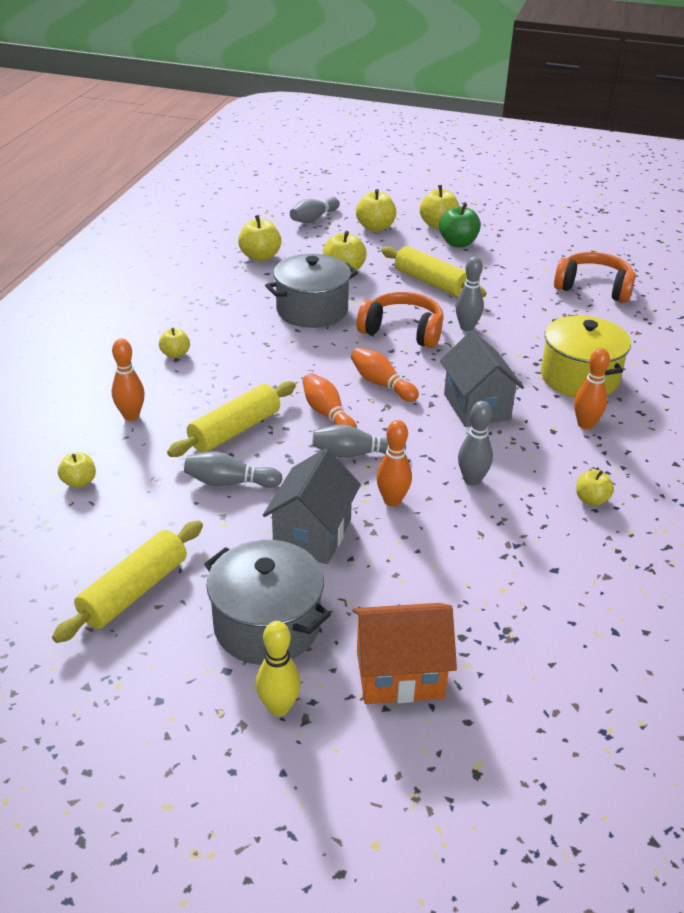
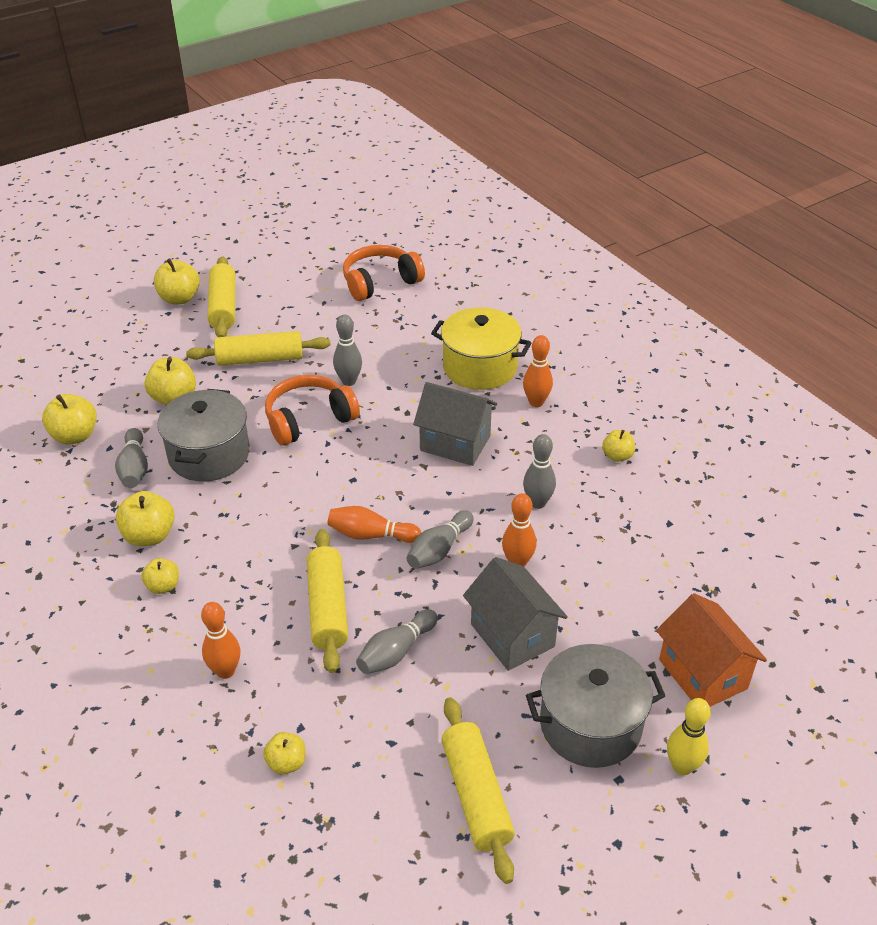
camera: 50 degrees left, 5 degrees up
(313, 219) = (59, 363): grey bowling pin -> grey bowling pin (134, 468)
(375, 227) = (130, 336): yellow apple -> yellow apple (149, 535)
(381, 384) = (366, 477): orange bowling pin -> none
(399, 674) = (702, 674): orange house -> orange house turned 60 degrees counterclockwise
(458, 243) = (223, 306): green apple -> yellow rolling pin

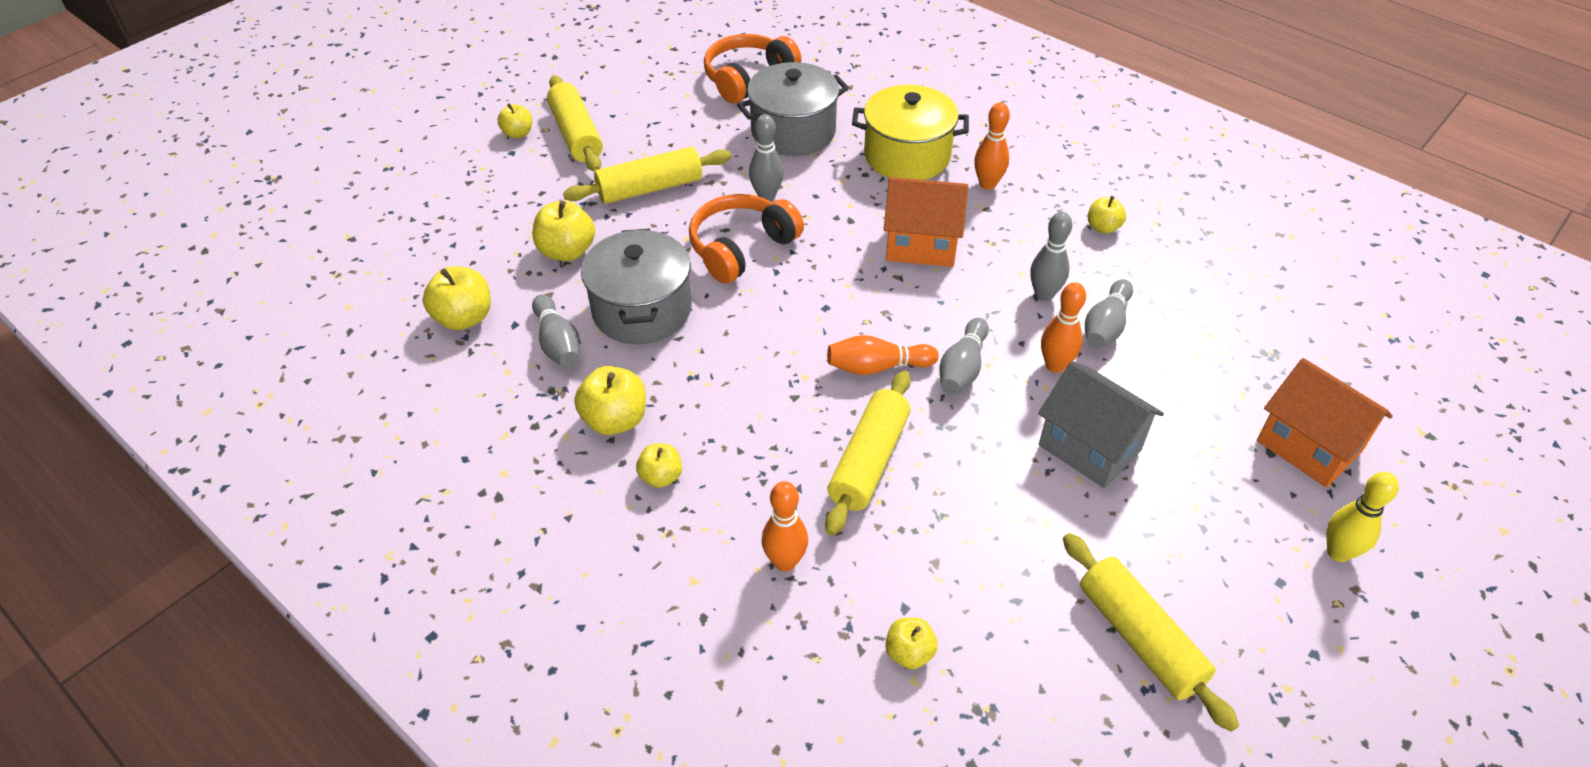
camera: 15 degrees left, 5 degrees up
(179, 298) = (518, 133): yellow apple -> yellow apple, size x0.62
(328, 608) = (869, 461): yellow rolling pin -> yellow rolling pin turned 45 degrees clockwise
(396, 652) = (971, 495): grey bowling pin -> grey bowling pin (1105, 326)
(455, 443) = (921, 245): grey house -> orange house
(590, 724) = (1221, 528): grey pot -> grey pot (793, 132)

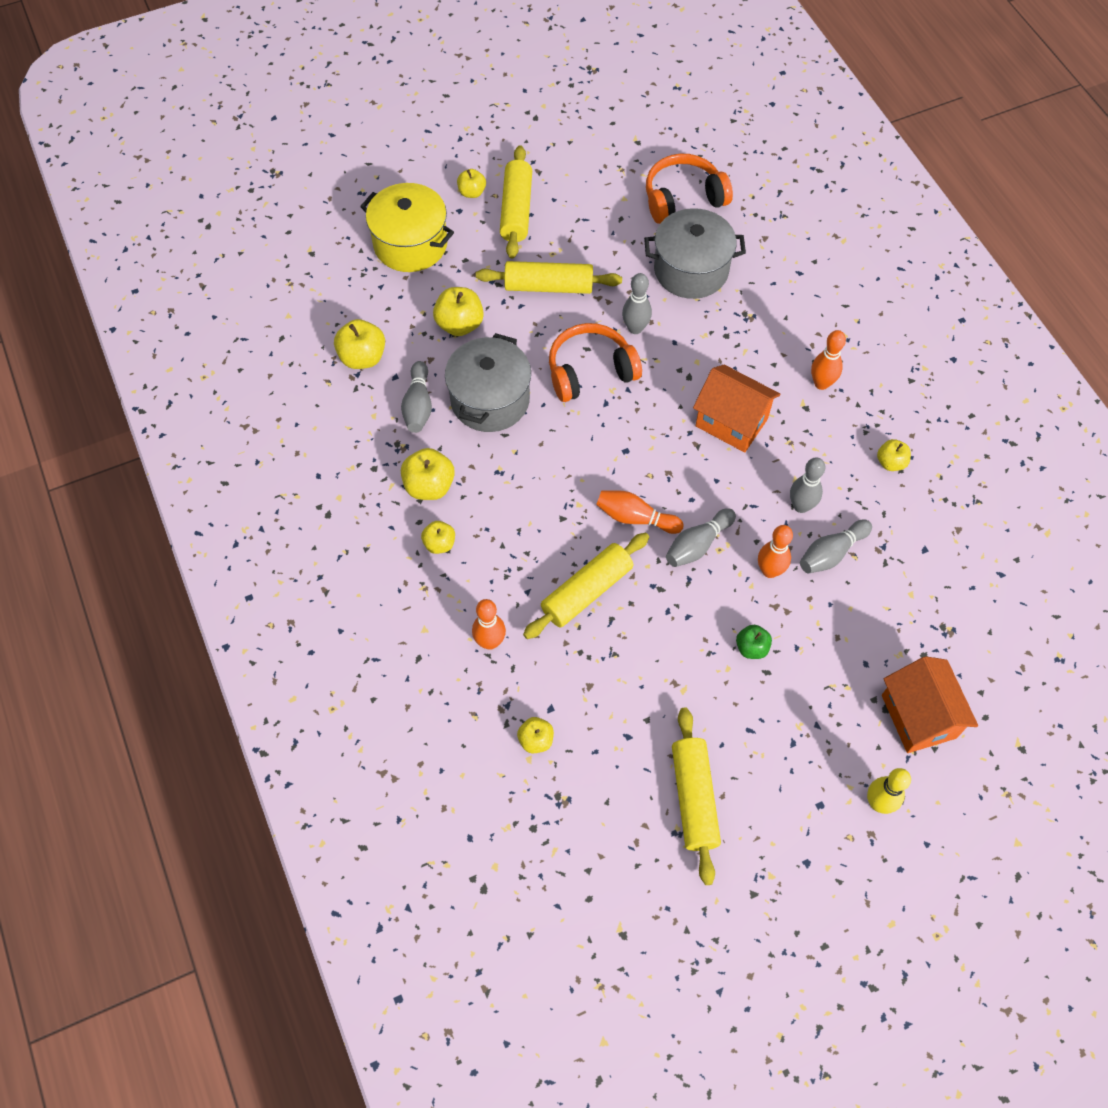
camera: 25 degrees right, 15 degrees up
(907, 156) = (771, 329): yellow pot -> yellow pot (410, 244)
(1089, 448) = (751, 648): grey house -> green apple

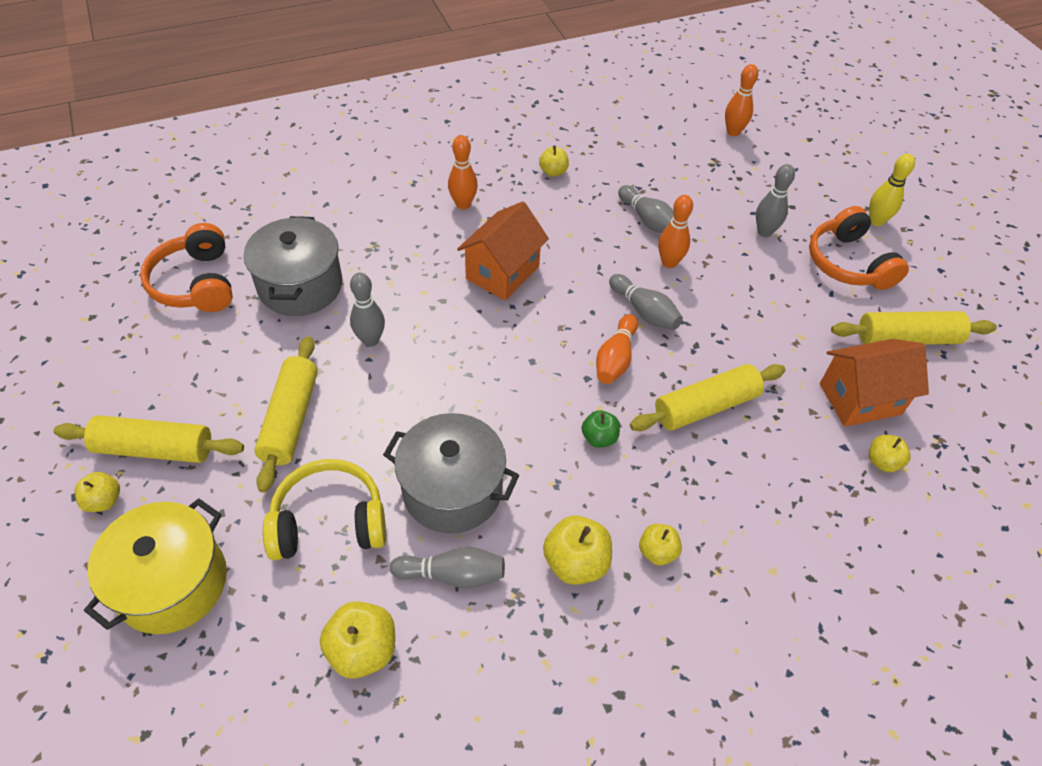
camera: 90 degrees left, 10 degrees down
(460, 324) = (329, 521): yellow apple -> yellow headphones
(490, 642) = (778, 501): orange bowling pin -> orange bowling pin (733, 132)
(586, 591) = (705, 406): yellow rolling pin -> yellow rolling pin turned 75 degrees counterclockwise
(590, 371) = (423, 385): orange headphones -> orange headphones (848, 263)
(751, 648) = (750, 283): green apple -> green apple (599, 438)
(801, 506) = (599, 234): grey bowling pin -> grey bowling pin (764, 232)
(918, 716) = (795, 188): orange house -> orange house (860, 399)

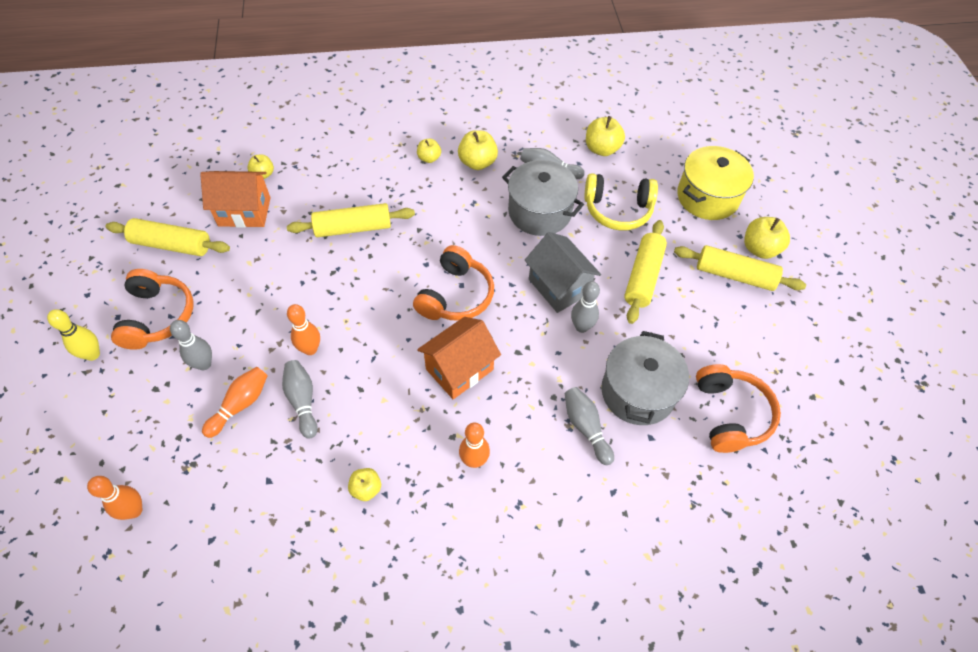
camera: 165 degrees left, 5 degrees up
(104, 500) = (760, 249): yellow apple -> yellow apple, size x1.61
(406, 383) = (558, 286): none -> grey house
(534, 346) = (456, 295): none -> orange headphones
(599, 438) = (435, 223): green apple -> none
(615, 359) = (398, 274): orange bowling pin -> orange bowling pin (240, 405)
(644, 311) = (356, 307): grey bowling pin -> grey bowling pin (586, 427)

